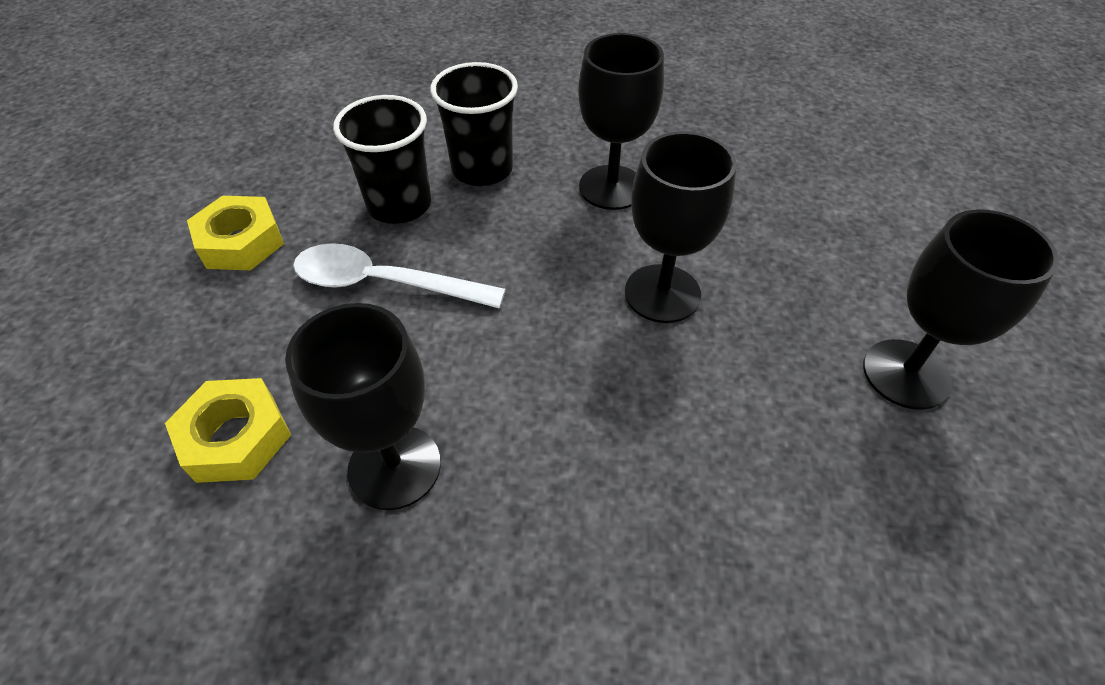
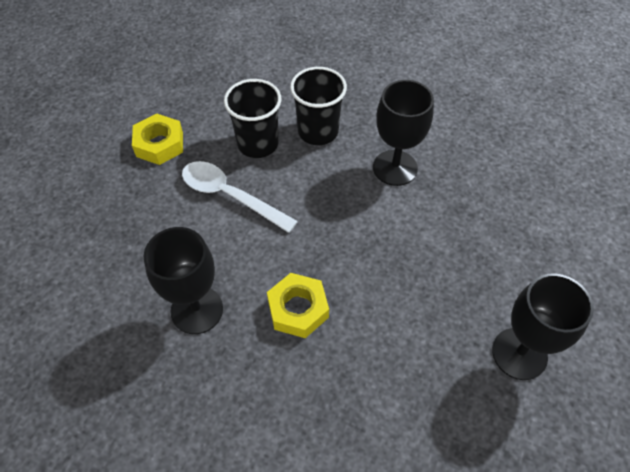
camera: 20 degrees right, 5 degrees up
(236, 437) = (122, 266): yellow nut -> yellow nut (298, 309)
(662, 293) = (392, 252): black goblet -> none

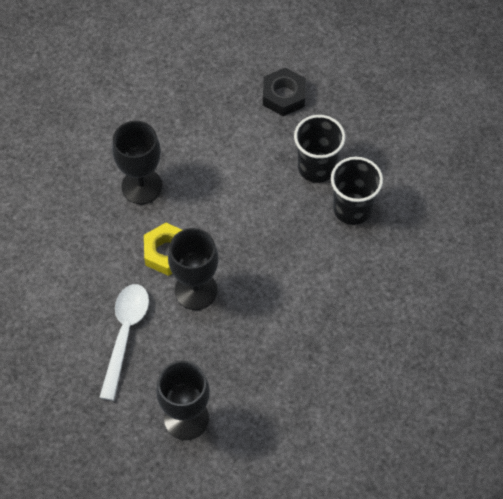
camera: 70 degrees right, 5 degrees up
(159, 144) = (284, 96): yellow nut -> black nut
(230, 196) = (253, 168): white spoon -> white spoon (125, 335)
(395, 168) = (337, 283): black goblet -> black goblet (196, 290)

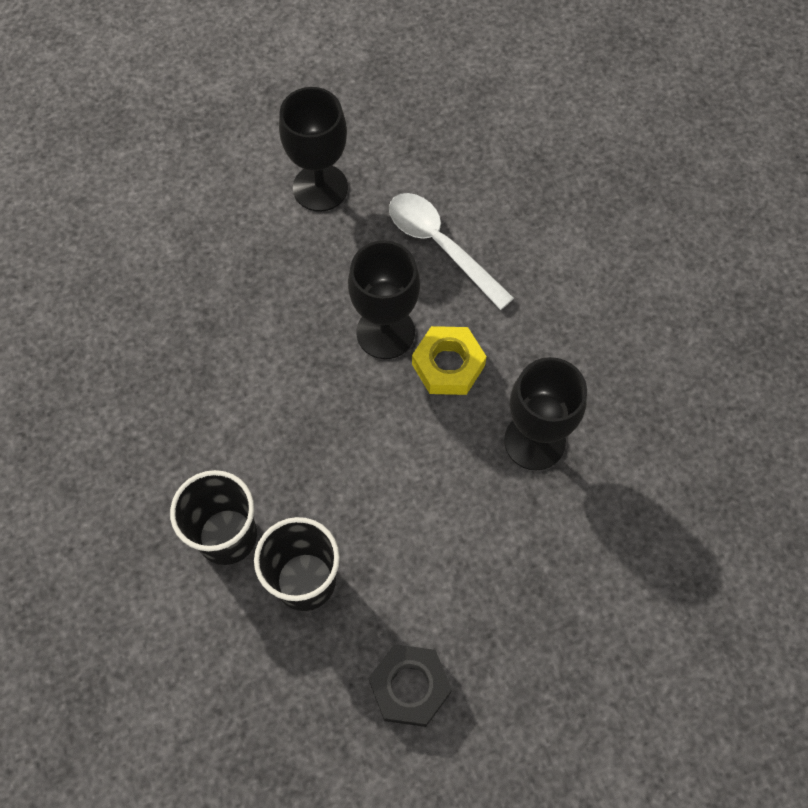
camera: 155 degrees right, 5 degrees up
(125, 335) = (441, 246): white spoon -> white spoon turned 150 degrees clockwise

